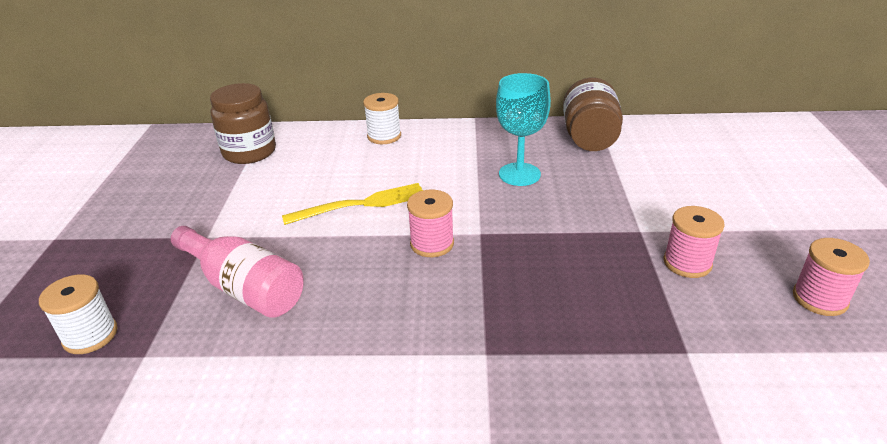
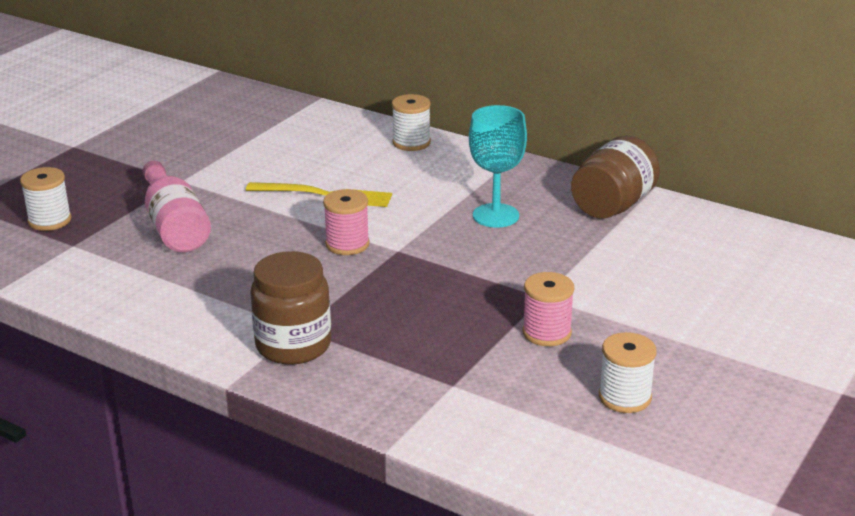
camera: 30 degrees right, 5 degrees down
(249, 152) = (277, 121): brown jar -> brown jar (293, 345)
(819, 299) = (624, 397): pink spool -> white spool

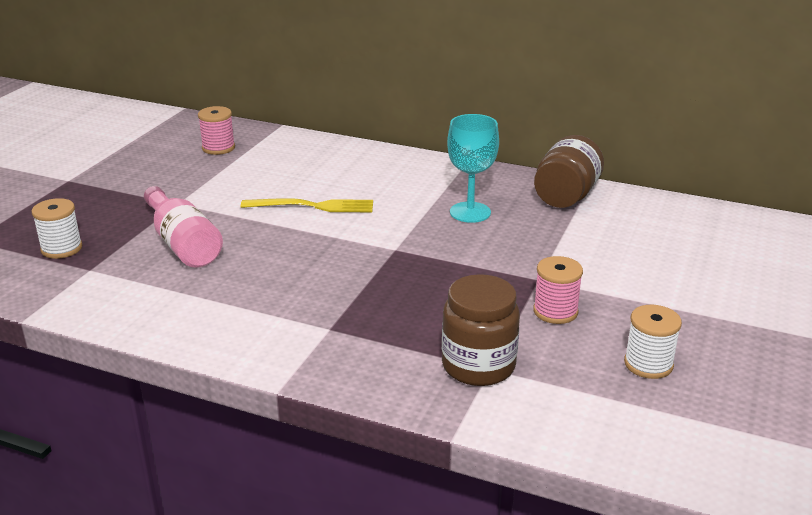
camera: 10 degrees left, 0 degrees up
(293, 345) = (329, 345): brown jar -> brown jar (478, 366)
(347, 244) = (348, 248): pink spool -> pink spool (218, 148)
(411, 143) = (374, 156): white spool -> none

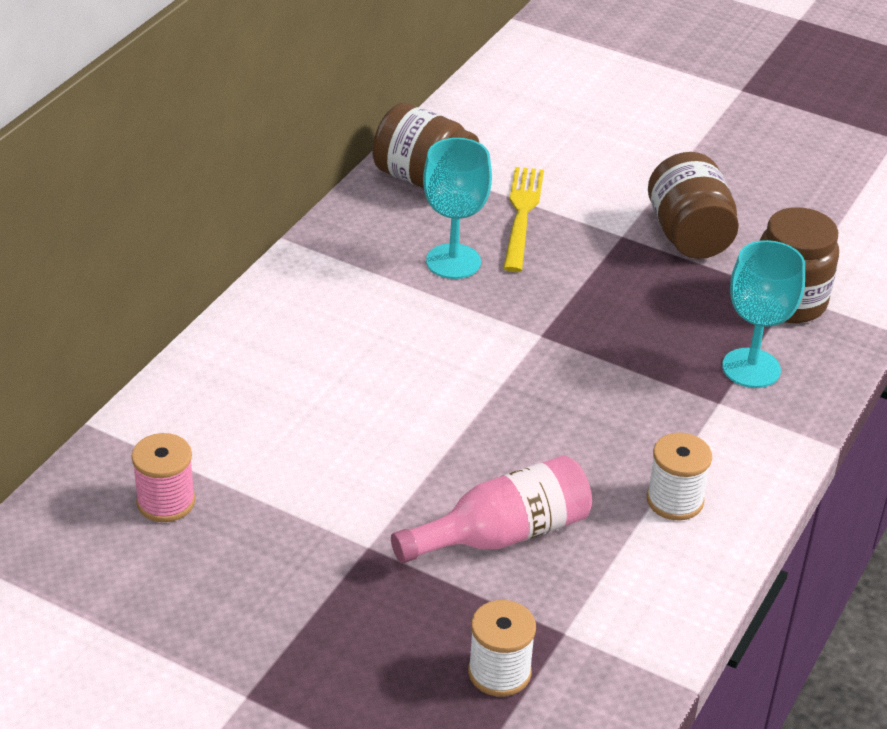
camera: 85 degrees left, 10 degrees up
(314, 206) = (409, 399): yellow fork -> yellow fork (522, 213)
(377, 344) = (751, 368): none -> turquoise goblet
(555, 311) = (689, 235): pink spool -> brown jar
(648, 364) = (782, 197): white spool -> white spool (675, 500)

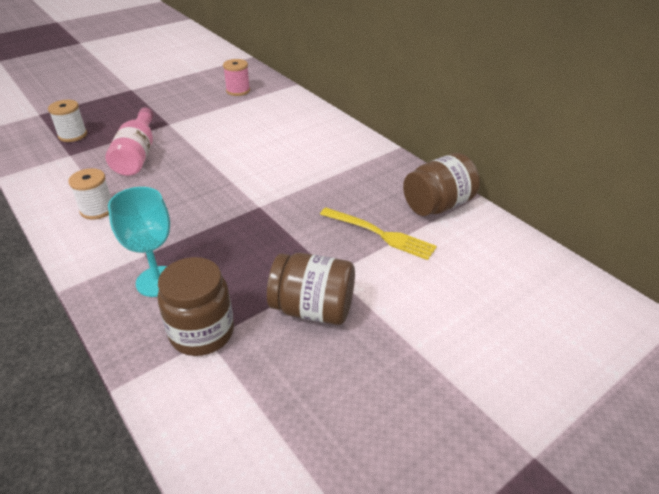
camera: 115 degrees right, 0 degrees up
(453, 261) = (346, 194): turquoise goblet -> none

